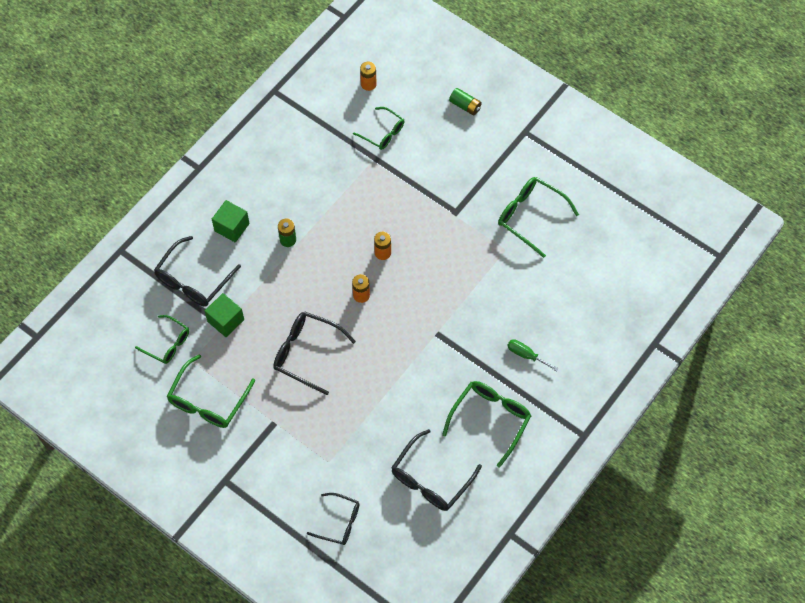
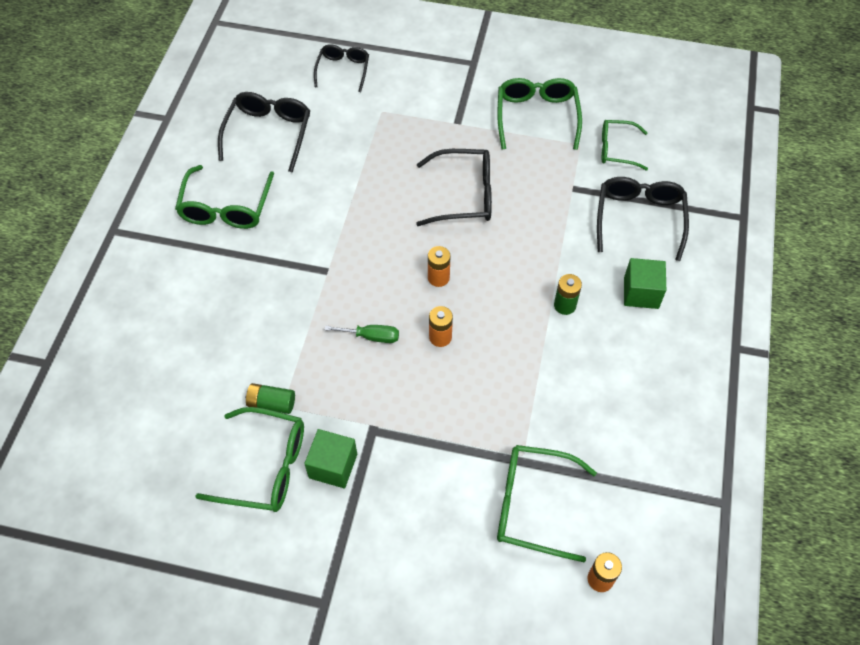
camera: 155 degrees right, 5 degrees down
(226, 320) = (573, 193): green cube -> green cube (333, 466)
(339, 522) = (343, 70): black glasses -> black glasses turned 105 degrees clockwise
(383, 133) = (532, 505): green glasses -> green glasses, size x1.54
(465, 106) = (435, 608): green battery -> green battery (271, 403)
(526, 355) = (208, 288): green screwdriver -> green screwdriver (371, 337)

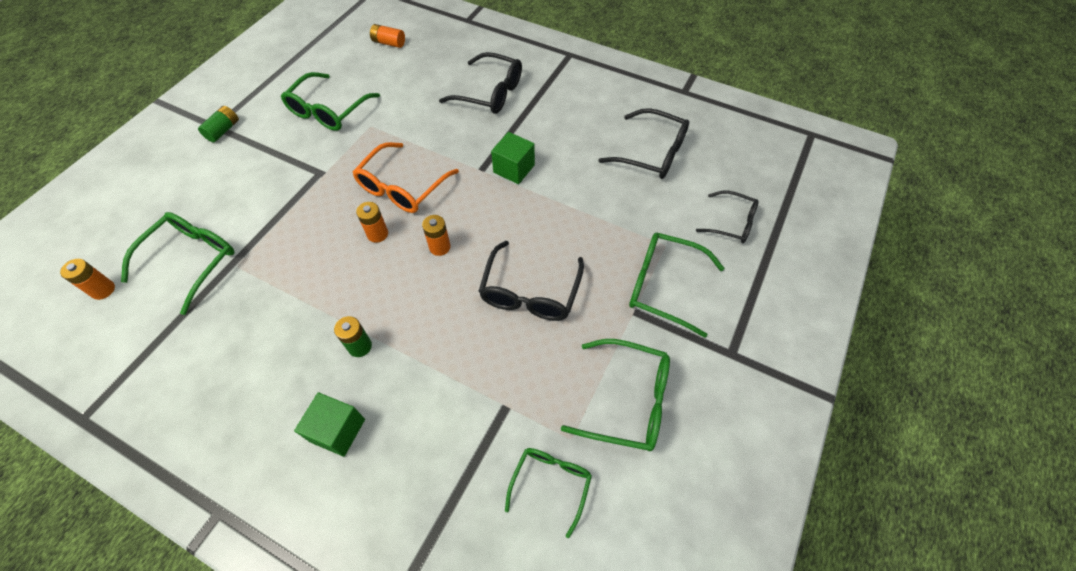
camera: 105 degrees right, 0 degrees up
(110, 447) = (389, 43): none -> orange battery
(226, 208) = (572, 116): green glasses -> green glasses (663, 286)
(271, 403) = (376, 120): green battery -> green battery (223, 130)
(333, 466) = (306, 145): green cube -> green cube (514, 169)
(371, 337) = (402, 187): green screwdriver -> orange glasses
(639, 219) = (435, 469): black glasses -> black glasses (490, 93)

